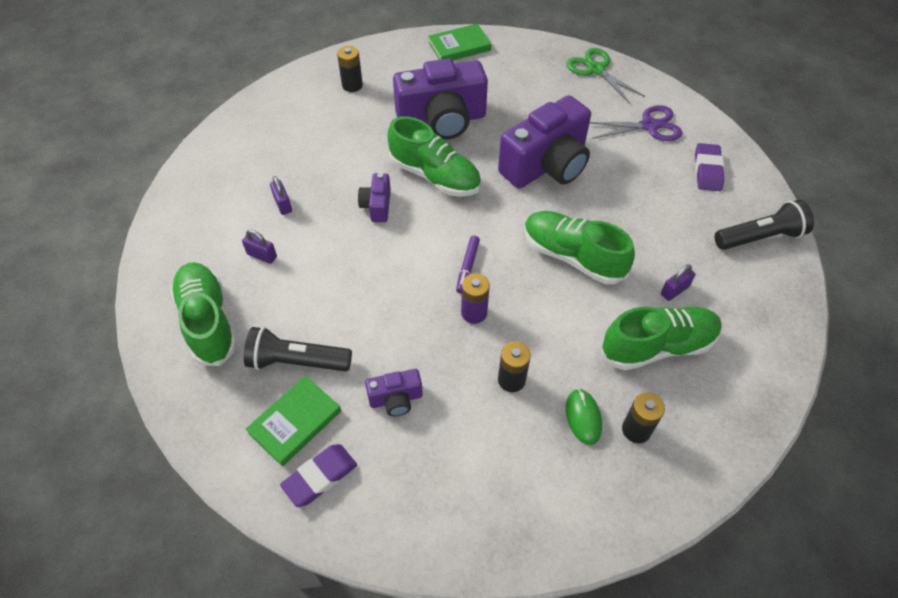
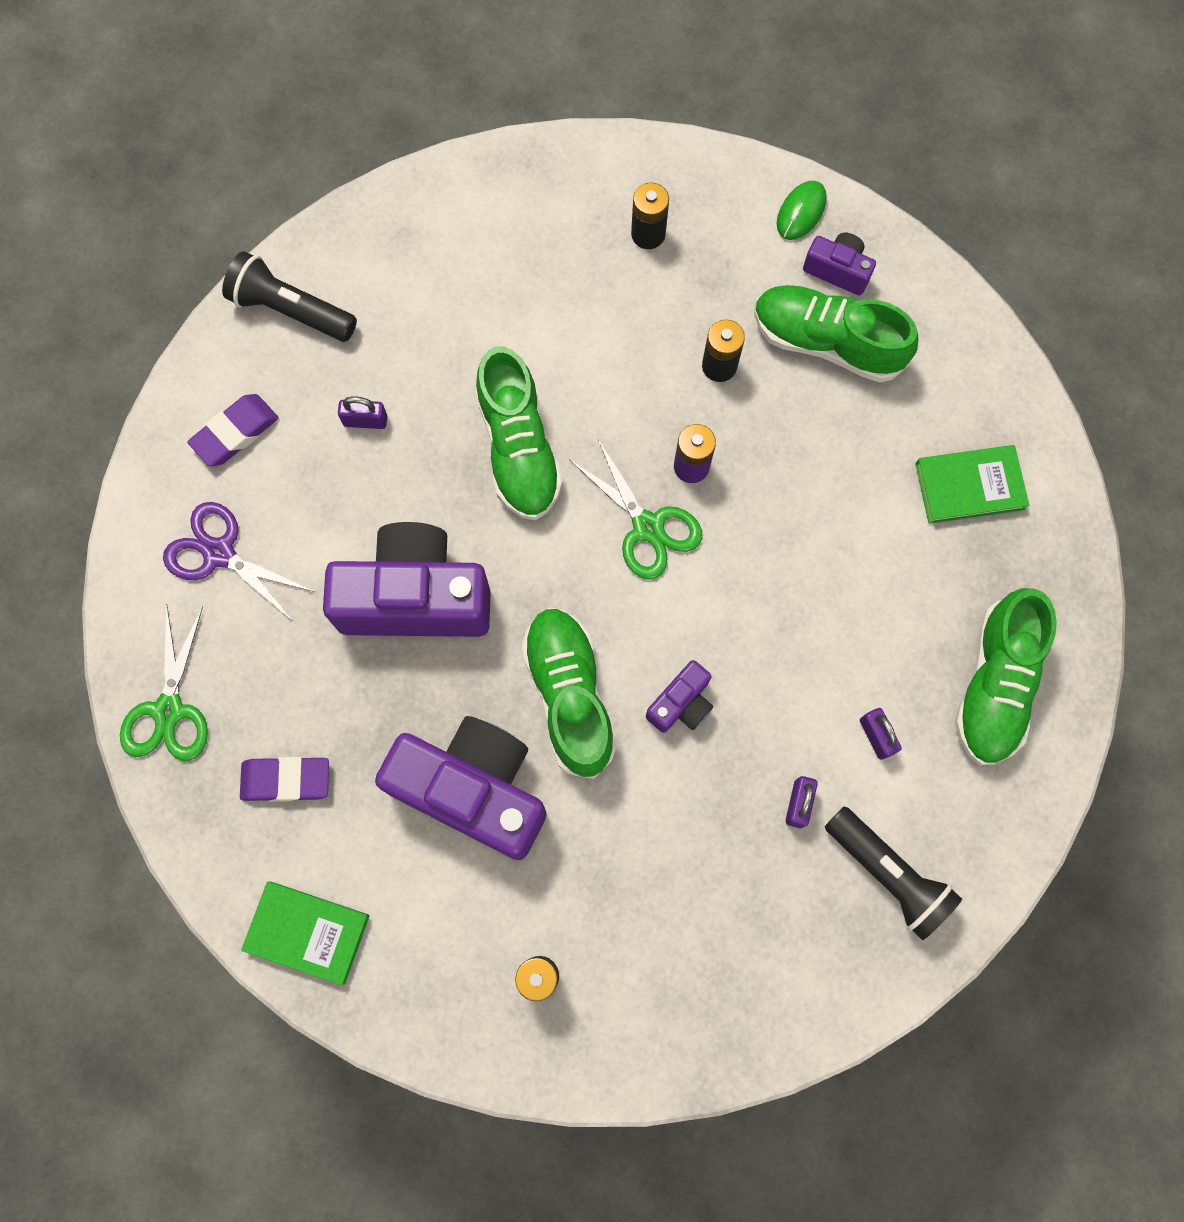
camera: 140 degrees left, 20 degrees up
(297, 361) = (925, 554): black flashlight -> black flashlight (888, 874)
(320, 477) = (979, 413): purple eraser -> purple eraser (286, 780)
(396, 399) = (851, 434): purple camera -> purple camera (837, 270)
(467, 267) = (648, 528): purple marker -> green scissors
(583, 417) = (685, 280): green mouse -> green mouse (801, 212)
(658, 346) = (541, 287): green shoe -> green shoe (826, 342)
(674, 290) = (456, 326): purple padlock -> purple padlock (365, 421)

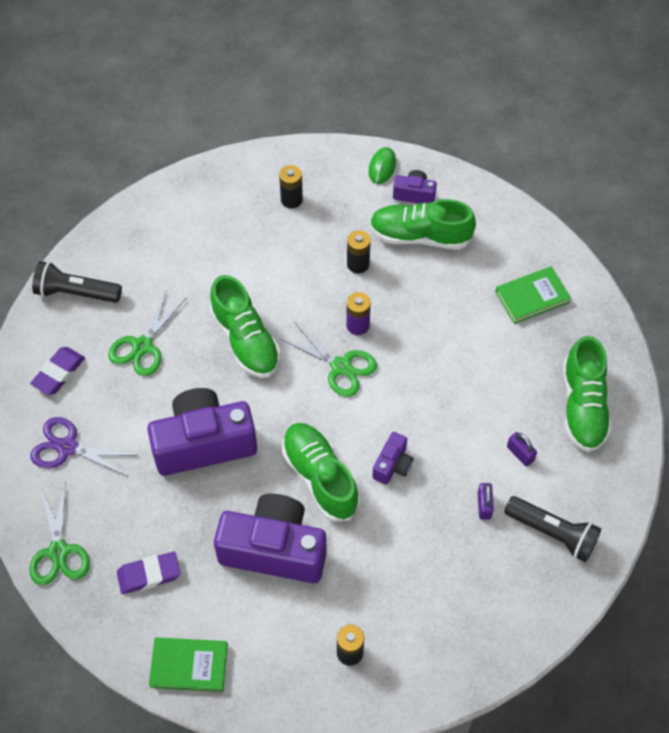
camera: 15 degrees left, 15 degrees down
(365, 421) = (142, 346): purple padlock -> green scissors

